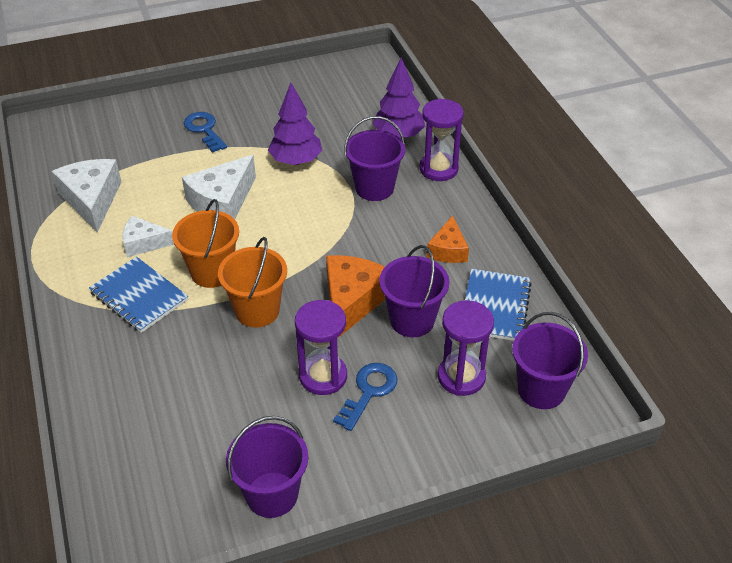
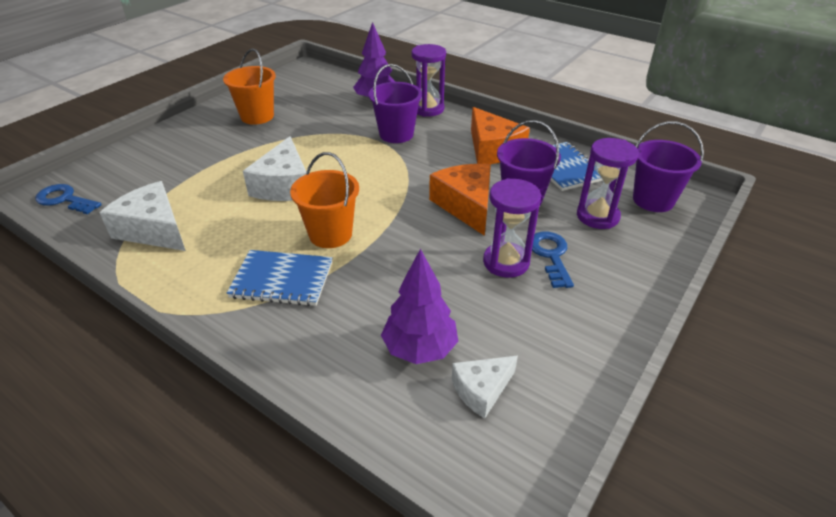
camera: 35 degrees left, 5 degrees down
(144, 243) = (242, 240): white cheese -> white cheese (482, 390)
(204, 129) = (213, 146): blue key -> blue key (64, 199)
(257, 310) = (400, 243): orange bucket -> orange bucket (257, 116)
(272, 494) = (573, 365): purple bucket -> none
(296, 161) = (316, 139): purple tree -> purple tree (420, 349)
(448, 250) = (492, 149): orange cheese -> orange cheese, size x1.63

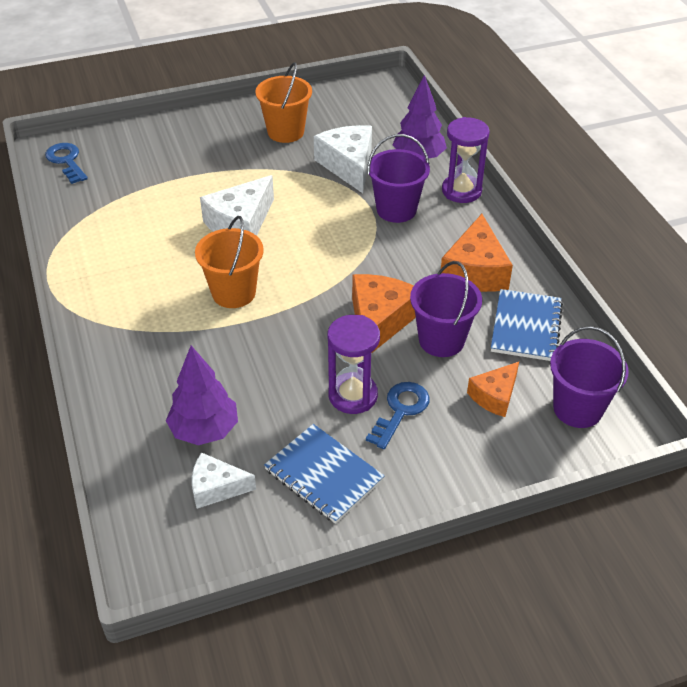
camera: 35 degrees right, 5 degrees up
(154, 230) = (106, 222): white cheese -> white cheese (348, 165)
(282, 280) = (159, 317): blue notebook -> blue notebook (323, 475)
(597, 216) = (495, 396): purple hourglass -> orange cheese

